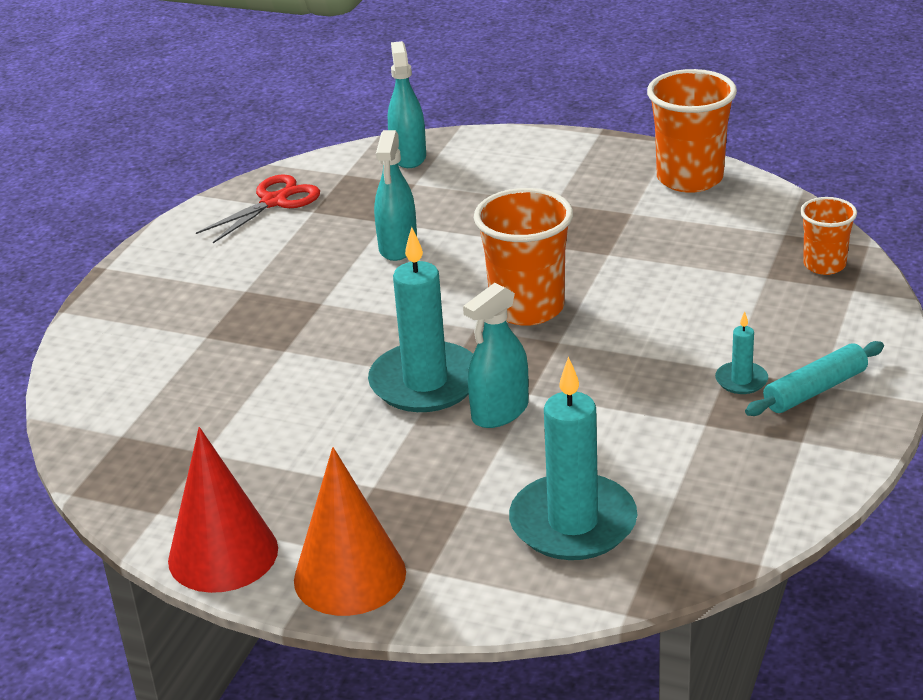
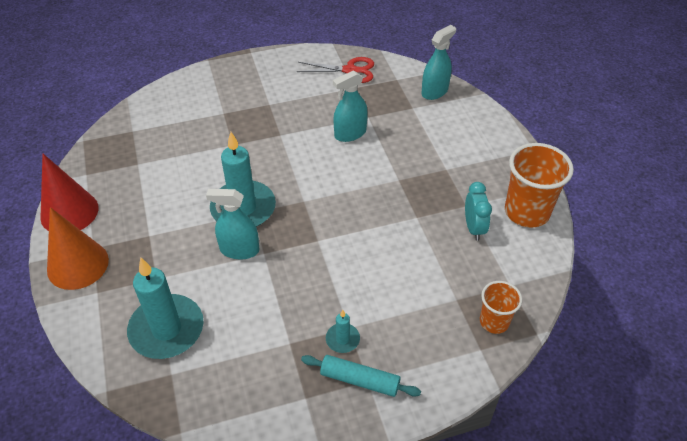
camera: 50 degrees right, 15 degrees up
(527, 308) = (337, 211): orange cup -> none
(673, 222) = (473, 228): none -> turquoise clock

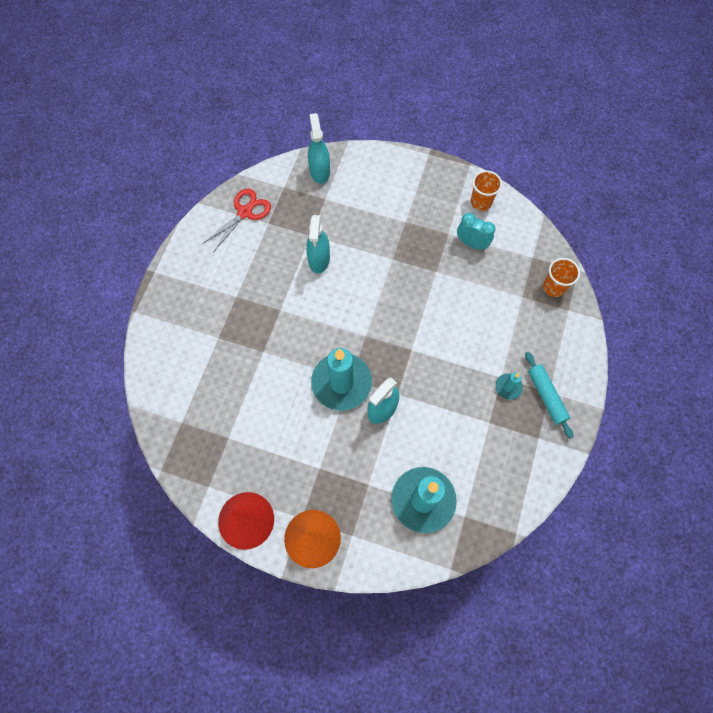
camera: 55 degrees left, 20 degrees up
(360, 380) = (546, 396): turquoise rolling pin -> turquoise rolling pin turned 75 degrees counterclockwise
(526, 212) = (481, 202): orange cup -> orange cup, size x0.58

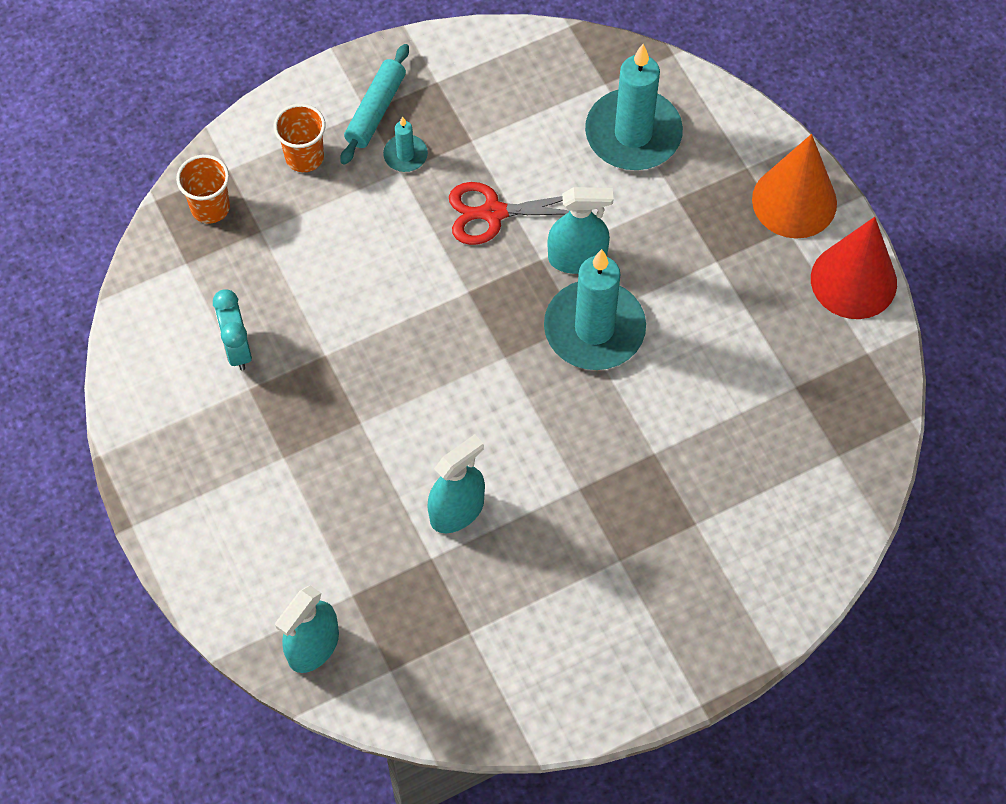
camera: 135 degrees left, 5 degrees down
(245, 212) = (487, 680): red scissors -> red scissors (493, 213)
(481, 202) = (154, 391): orange cup -> orange cup (304, 157)

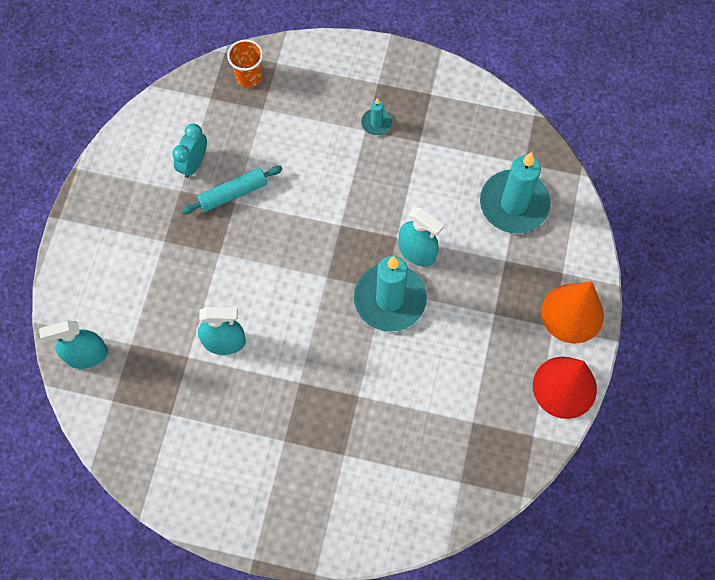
camera: 40 degrees right, 5 degrees up
(304, 157) = (322, 84): orange cup -> none
(376, 110) = (383, 86): turquoise rolling pin -> turquoise rolling pin (233, 193)
(493, 213) = (394, 191): red scissors -> none

